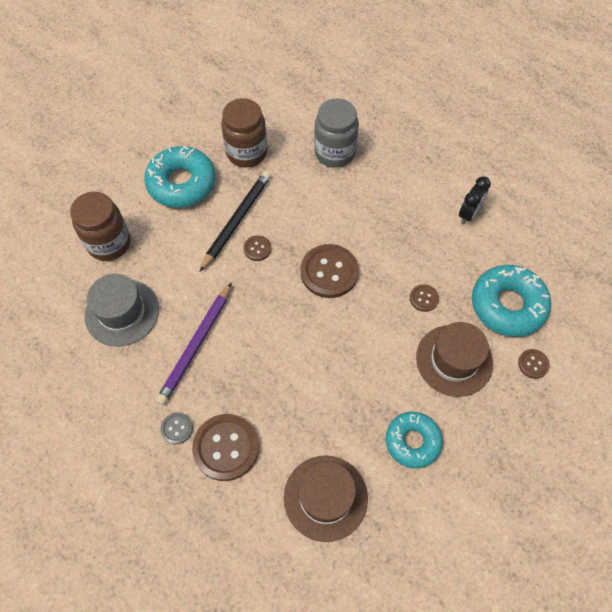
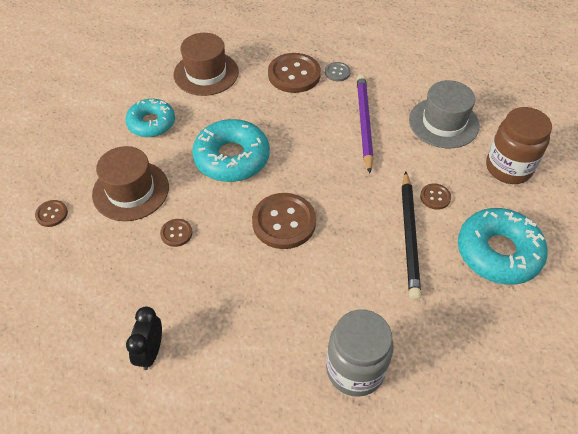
camera: 155 degrees right, 10 degrees down
(246, 152) = (460, 321): brown jar -> none
(257, 249) = (368, 217): brown button -> brown button (435, 197)
(507, 305) = (84, 259): turquoise donut -> turquoise donut (232, 158)

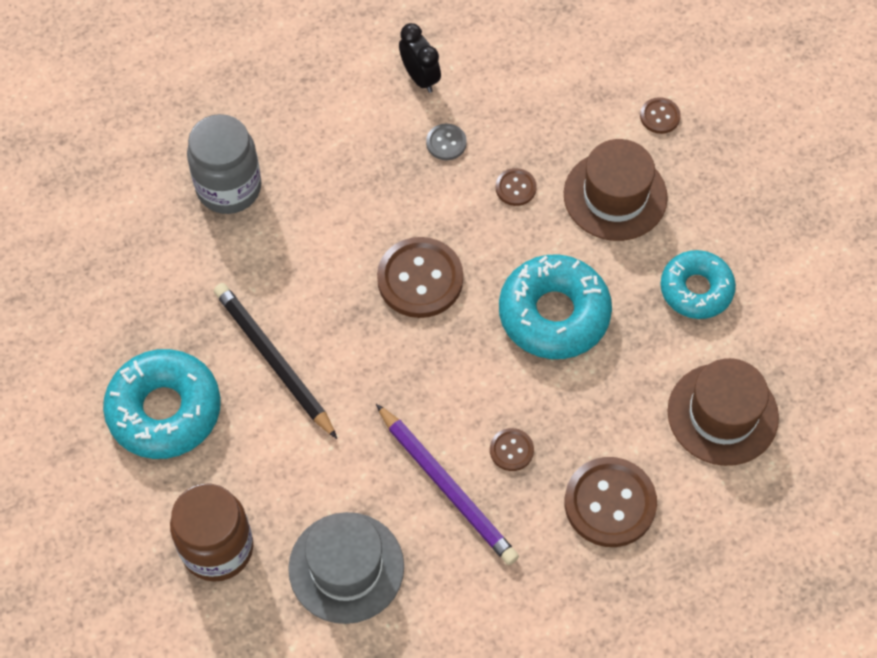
camera: 140 degrees right, 10 degrees up
(337, 72) = (557, 554): grey button -> grey button (446, 143)
(435, 197) = (279, 434): brown button -> brown button (511, 450)

